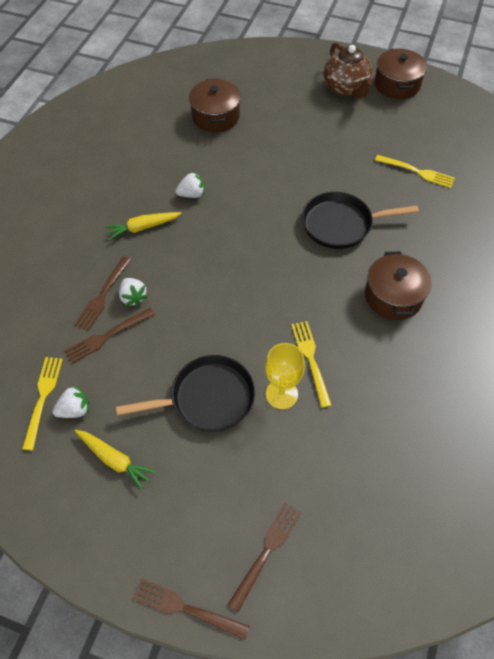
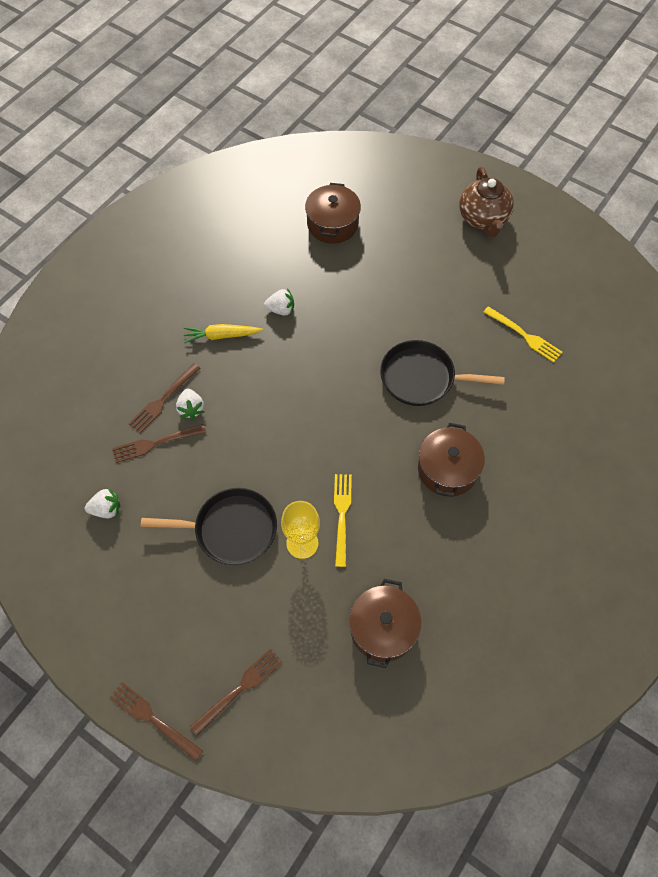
camera: 15 degrees right, 5 degrees up
(43, 397) = (81, 490): yellow fork -> none
(115, 460) = (129, 567): yellow carrot -> none
(397, 85) = (541, 226): brown pot -> brown pot (383, 628)

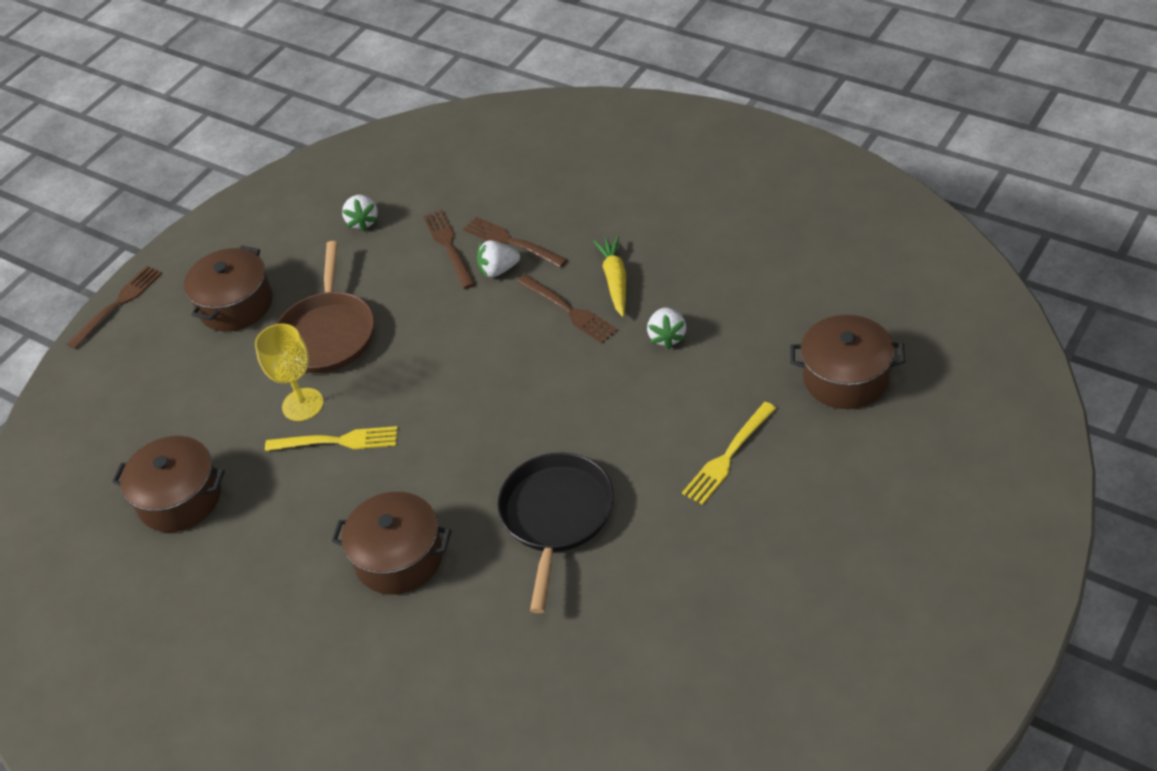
camera: 95 degrees right, 15 degrees down
(180, 608) = (236, 304): none -> brown pot
(231, 529) = (328, 334): black pan -> brown pan
(240, 688) = (135, 370): brown fork -> brown fork (569, 310)
(483, 219) = (905, 590): brown teapot -> none
(524, 336) = (648, 659): yellow fork -> yellow fork (728, 456)

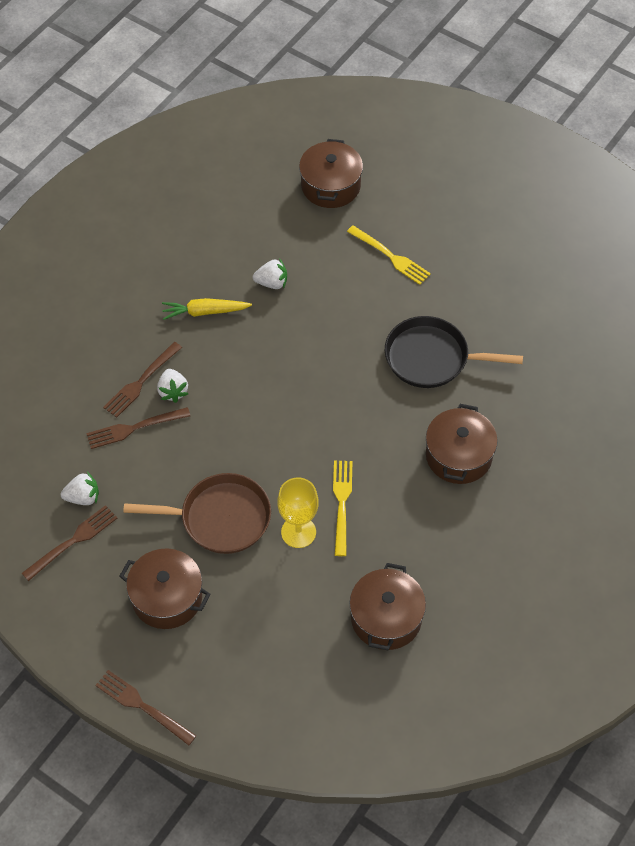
camera: 95 degrees left, 10 degrees up
(569, 310) = (231, 343): brown fork -> brown fork (73, 541)

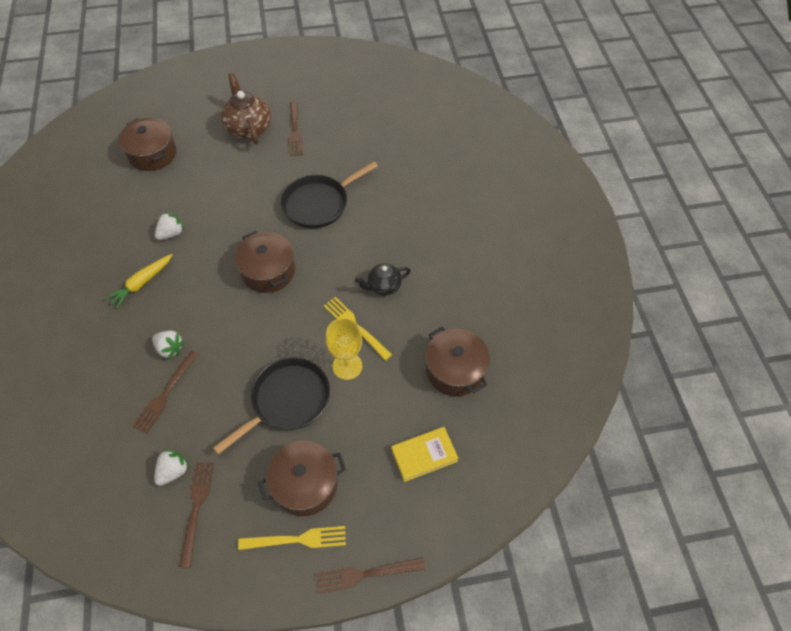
camera: 45 degrees left, 0 degrees up
(141, 382) = (140, 361): brown fork -> brown fork (295, 131)
(220, 518) = (287, 401): brown pan -> black pan
(282, 662) = (424, 455): none -> yellow book
(391, 257) = (234, 167): yellow fork -> yellow fork (298, 539)
(405, 488) = (383, 286): none -> black teapot
(445, 224) = (248, 128): none -> brown teapot
(458, 456) = (393, 244): brown pot -> brown pot (268, 271)

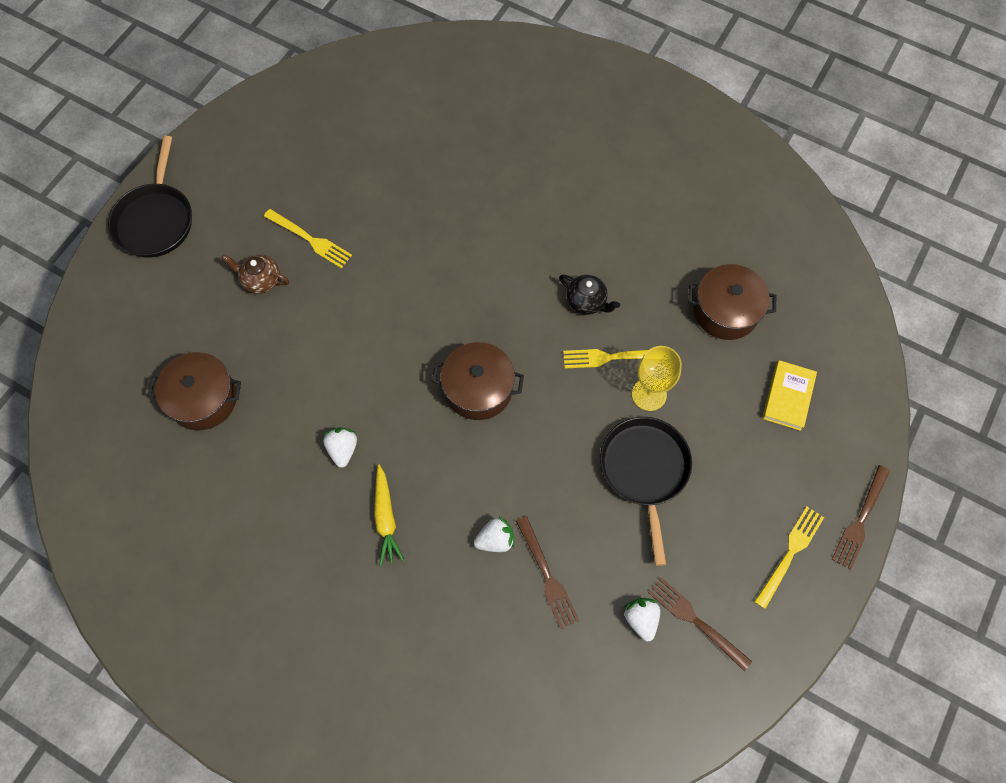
camera: 50 degrees left, 10 degrees up
(248, 128) = (261, 280): brown teapot -> brown teapot, size x0.60
(295, 131) = (310, 240): brown fork -> yellow fork
(305, 484) = (742, 512): brown pot -> none
(319, 204) = (433, 286): black pan -> black pan (155, 220)
(383, 286) = (586, 302): black teapot -> black teapot turned 75 degrees counterclockwise

